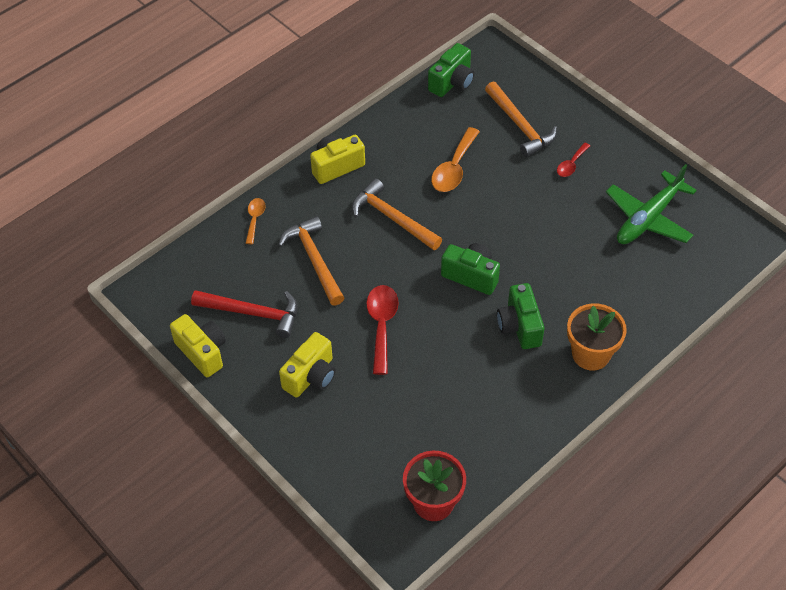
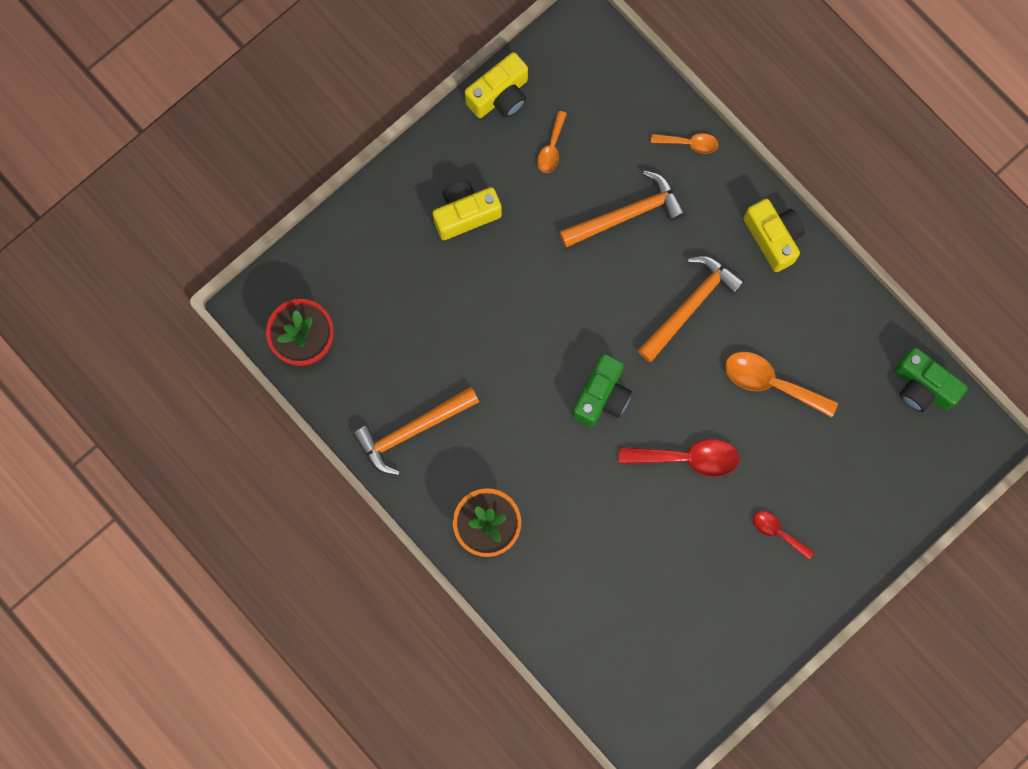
camera: 90 degrees right, 25 degrees up
(253, 313) = (551, 148): red hammer -> orange spoon
(311, 376) = (465, 214): yellow camera -> yellow camera turned 120 degrees clockwise
(382, 325) = (533, 291): red spoon -> red spoon (687, 458)
(519, 326) = (528, 448): green camera -> none
(520, 126) = (844, 472): orange hammer -> orange hammer (411, 431)
(648, 218) = (689, 621): green plane -> none

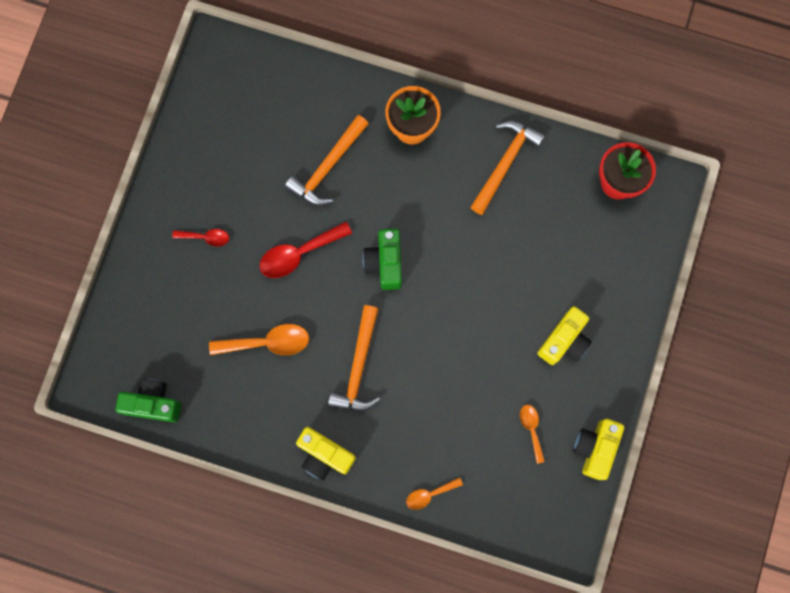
camera: 150 degrees right, 0 degrees up
(627, 214) = (444, 410): orange hammer -> orange hammer (327, 167)

